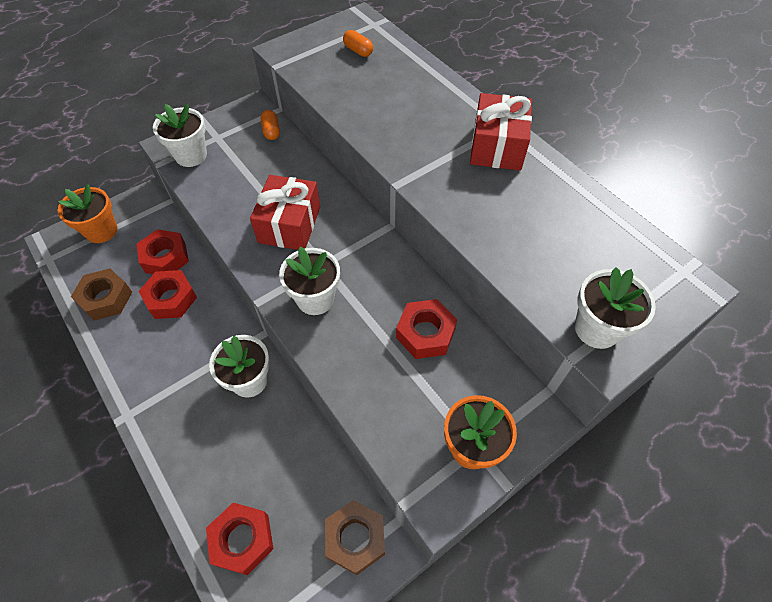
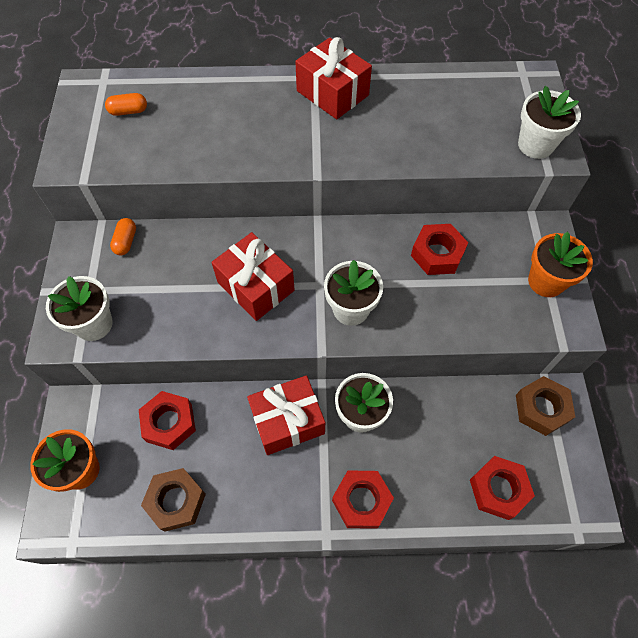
camera: 55 degrees left, 5 degrees up
(171, 299) = (224, 440): red nut -> red nut (361, 501)
(211, 331) = (287, 421): none -> red gift
(271, 131) = (126, 242): orange capsule -> orange capsule turned 75 degrees clockwise

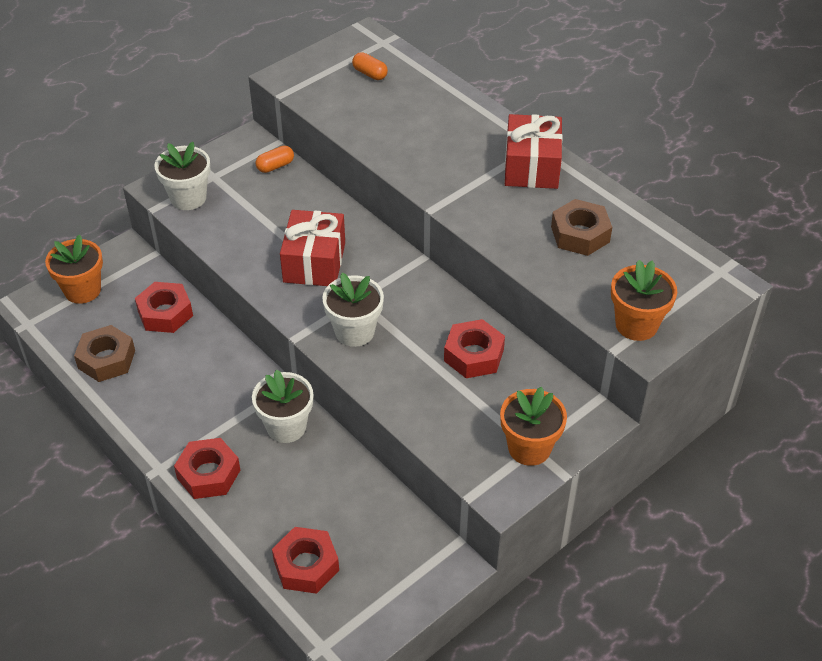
camera: 50 degrees right, 15 degrees down
(287, 421) = (234, 383): red gift -> none
(535, 145) = (636, 325): white flower pot -> orange flower pot
(541, 408) = (421, 556): brown nut -> brown nut (580, 234)

